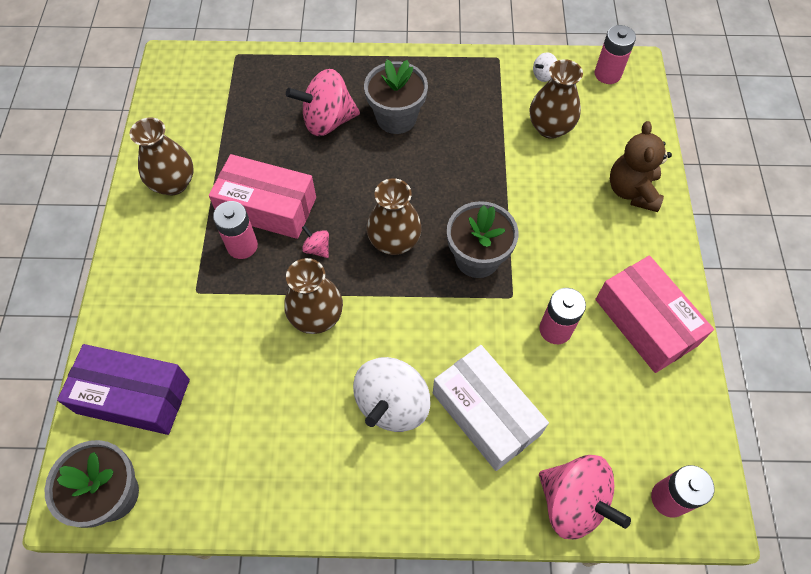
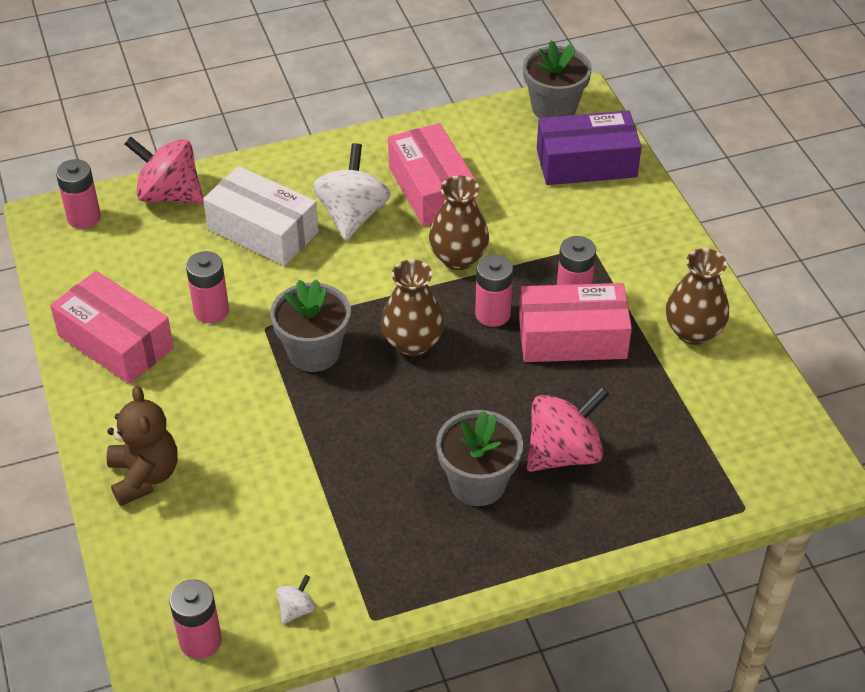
camera: 160 degrees right, 15 degrees down
(301, 413) = (431, 189): none -> pink box
(317, 248) = (492, 314): pink spinning top -> pink battery
(550, 127) = (268, 530): brown vase -> none

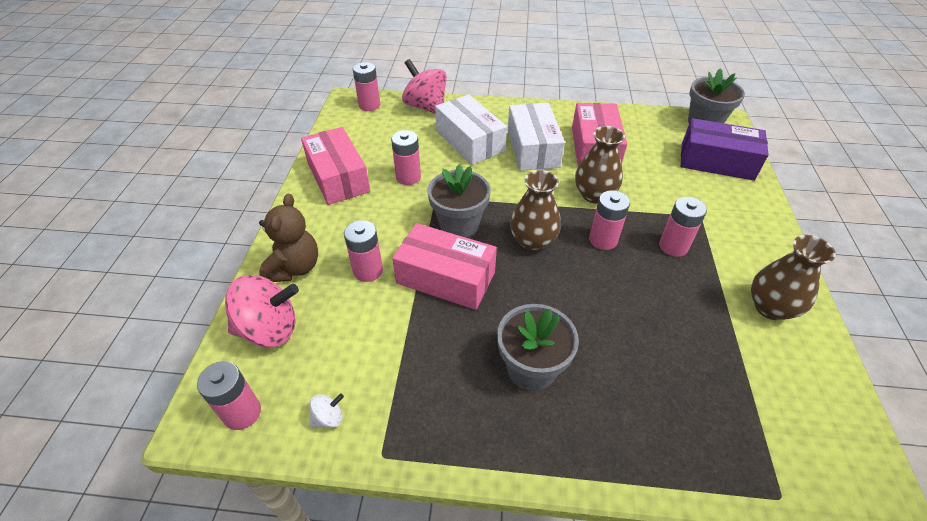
camera: 25 degrees right, 0 degrees up
(237, 447) = (368, 270): none -> pink battery
(352, 215) = (533, 148): white spinning top -> white box
(563, 453) = (617, 370): pink spinning top -> pink spinning top (270, 329)
(572, 337) = (660, 277): pink box -> pink box (446, 277)

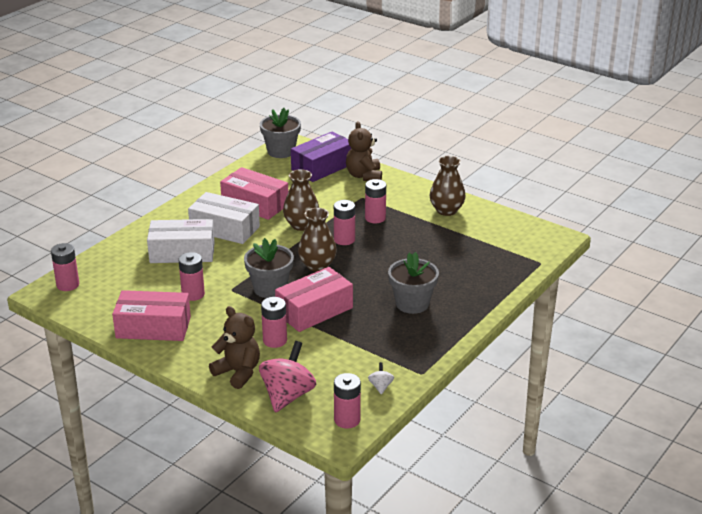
camera: 60 degrees left, 15 degrees down
(426, 107) = (108, 257): pink spinning top -> none
(742, 199) = (364, 176): none -> brown teddy bear

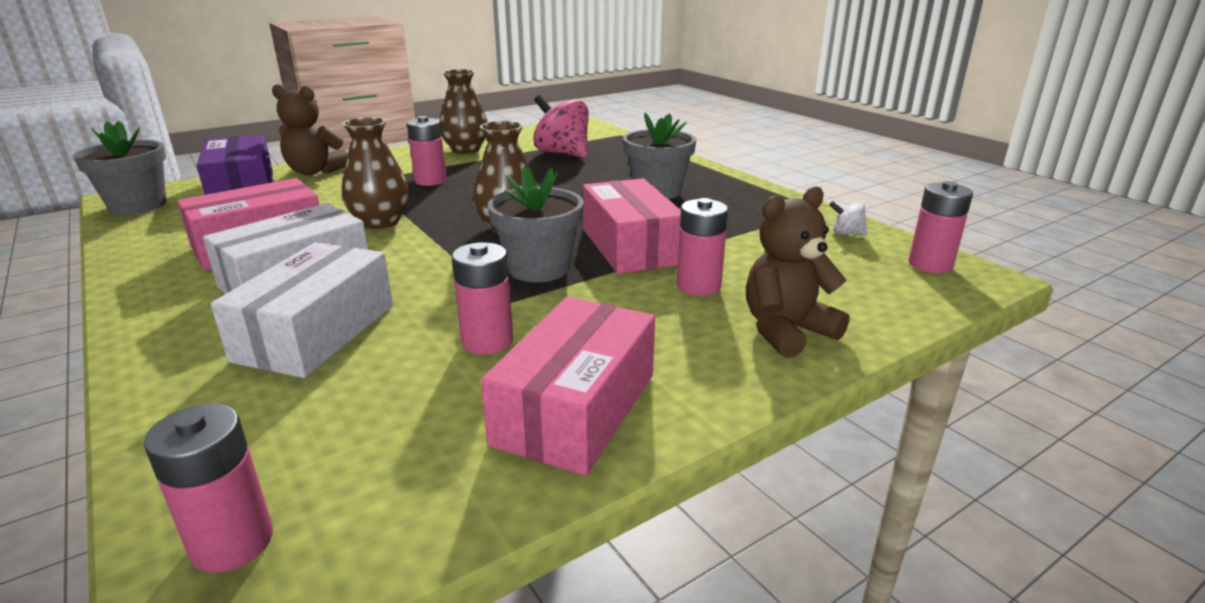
camera: 70 degrees left, 5 degrees down
(287, 396) = (865, 297): pink spinning top -> pink spinning top (562, 153)
(344, 239) = (460, 203): pink battery -> none

